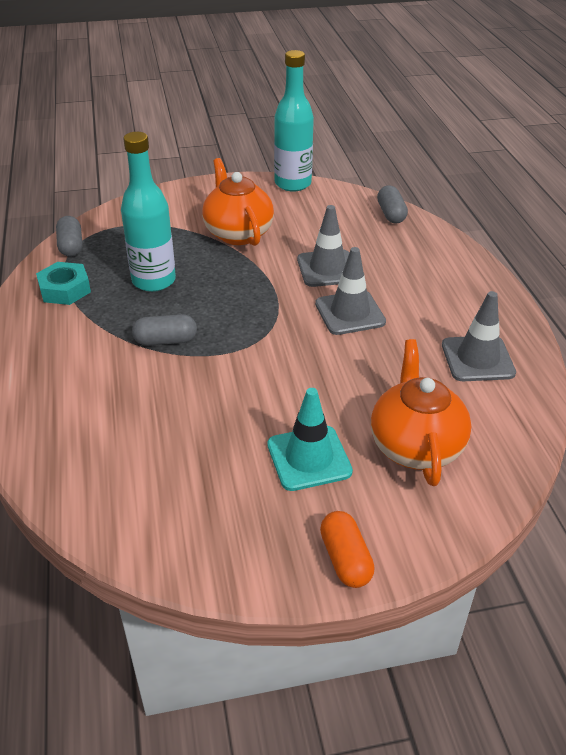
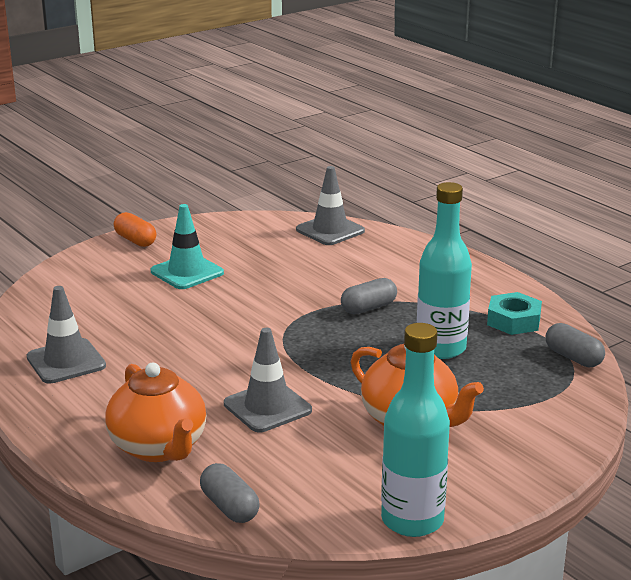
camera: 155 degrees right, 15 degrees down
(350, 313) = (213, 369): grey traffic cone -> grey traffic cone (330, 230)
(415, 446) = (107, 295): orange teapot -> orange teapot (159, 448)

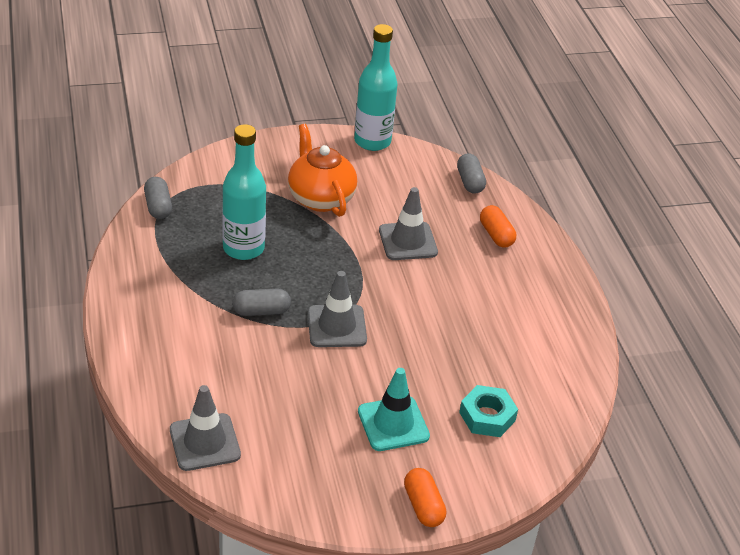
camera: 160 degrees left, 15 degrees up
(66, 362) = (541, 338): grey traffic cone -> grey traffic cone (337, 326)
(159, 448) = (496, 235): orange teapot -> orange capsule
(513, 321) = (160, 254): turquoise nut -> turquoise nut (487, 416)

